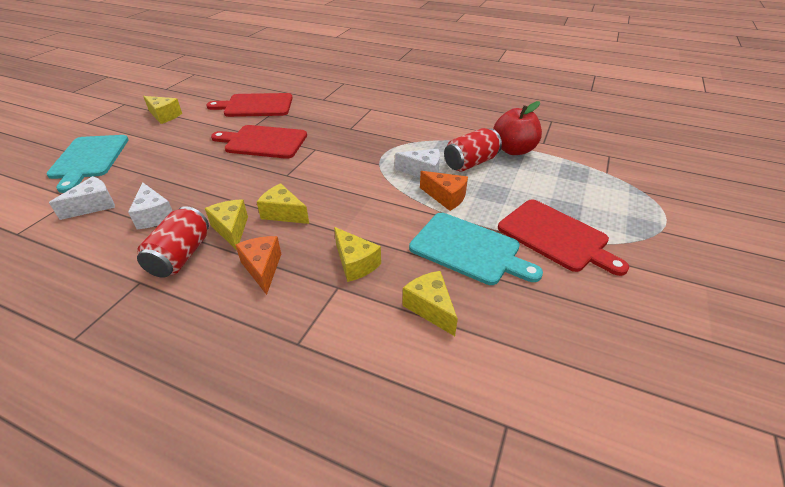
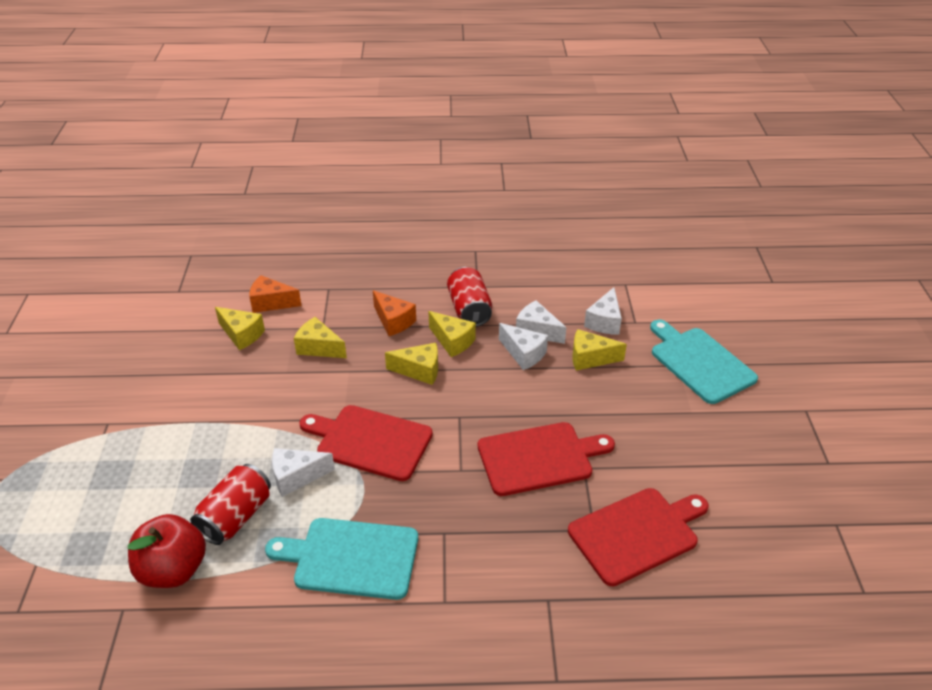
camera: 155 degrees right, 0 degrees up
(164, 116) = (732, 458): yellow cheese -> yellow cheese (590, 358)
(190, 201) = (523, 354): none -> white cheese
(446, 197) = (256, 446): orange cheese -> orange cheese (271, 303)
(469, 249) = (218, 391): turquoise cutting board -> turquoise cutting board (351, 558)
(556, 236) = (127, 433): red cutting board -> red cutting board (370, 442)

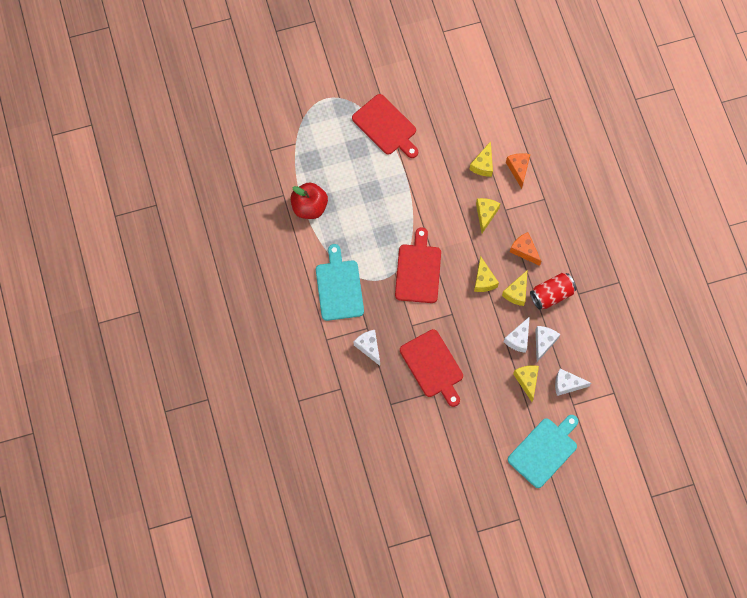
camera: 75 degrees right, 30 degrees up
(236, 517) = (348, 222): red can -> none
(296, 477) = (382, 241): white cheese -> white cheese (369, 347)
(393, 321) = (524, 251): orange cheese -> orange cheese turned 105 degrees clockwise
(636, 533) = (394, 427): red cutting board -> red cutting board (386, 126)

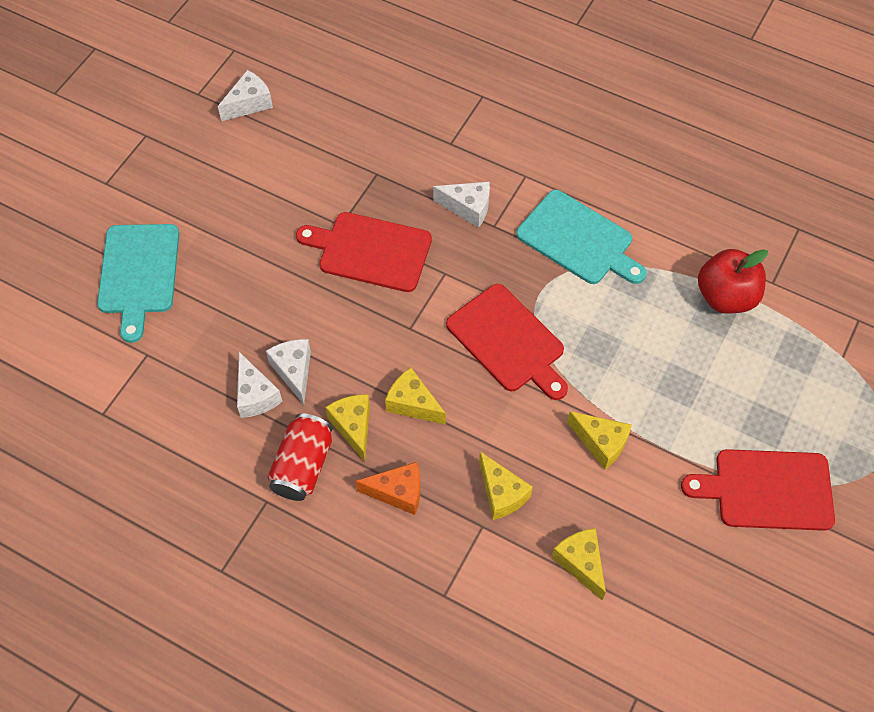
camera: 135 degrees right, 10 degrees down
(518, 169) = (525, 605): orange cheese -> none
(527, 381) = (234, 331): yellow cheese -> yellow cheese (601, 443)
(567, 384) = (177, 371): white cheese -> white cheese (249, 103)

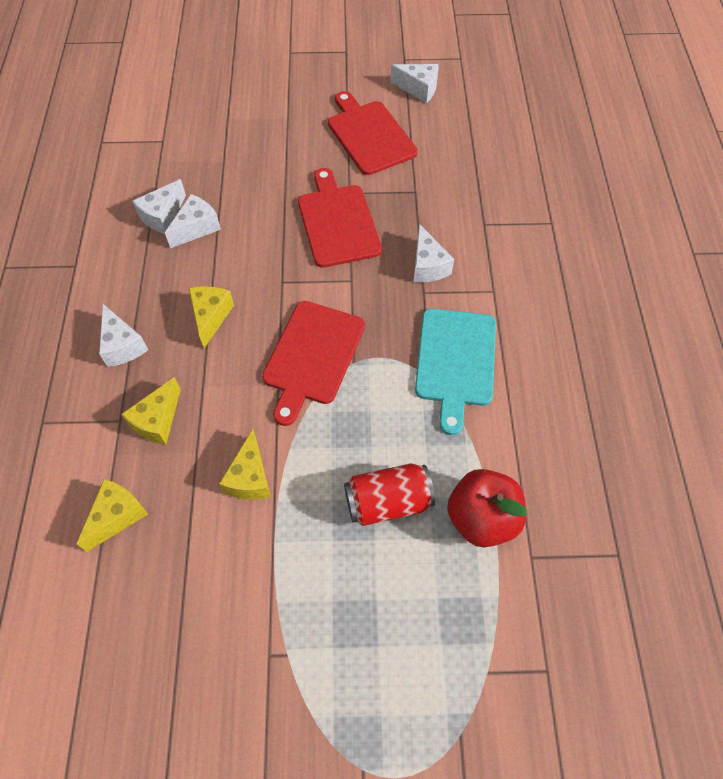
camera: 60 degrees right, 0 degrees up
(139, 273) = (226, 104): turquoise cutting board -> none
(303, 466) = (116, 273): red can -> red can (388, 502)
(353, 427) = (167, 288): yellow cheese -> none
(398, 492) = (122, 345): orange cheese -> white cheese
(767, 490) = (278, 659): red cutting board -> red cutting board (369, 135)

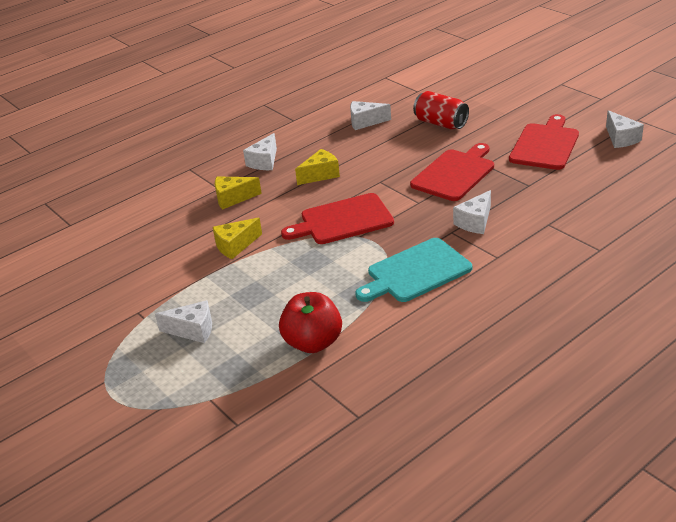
camera: 55 degrees right, 25 degrees down
(117, 516) = (163, 220): yellow cheese -> none
(196, 228) = (374, 136): white cheese -> white cheese (193, 330)
(388, 502) = (279, 301): red can -> red can (441, 123)

